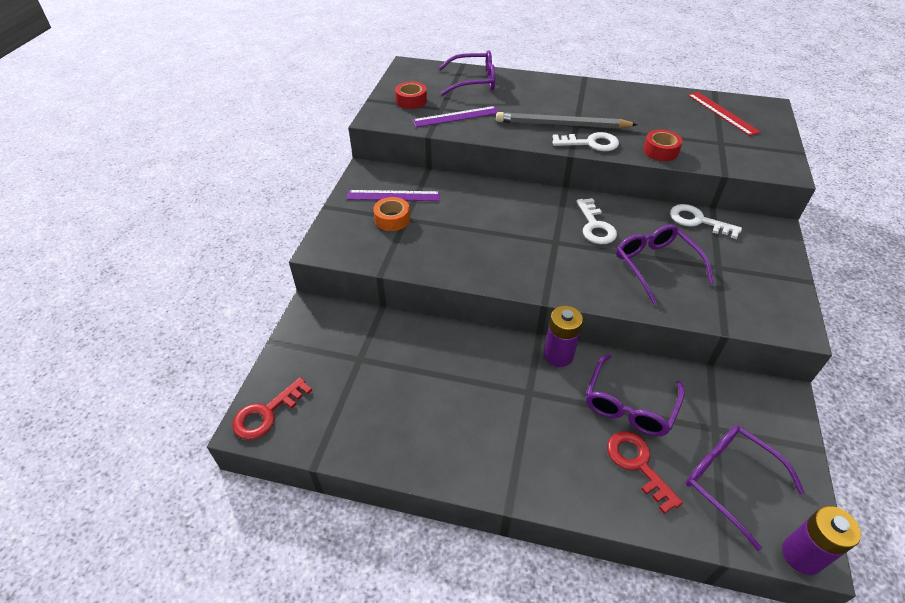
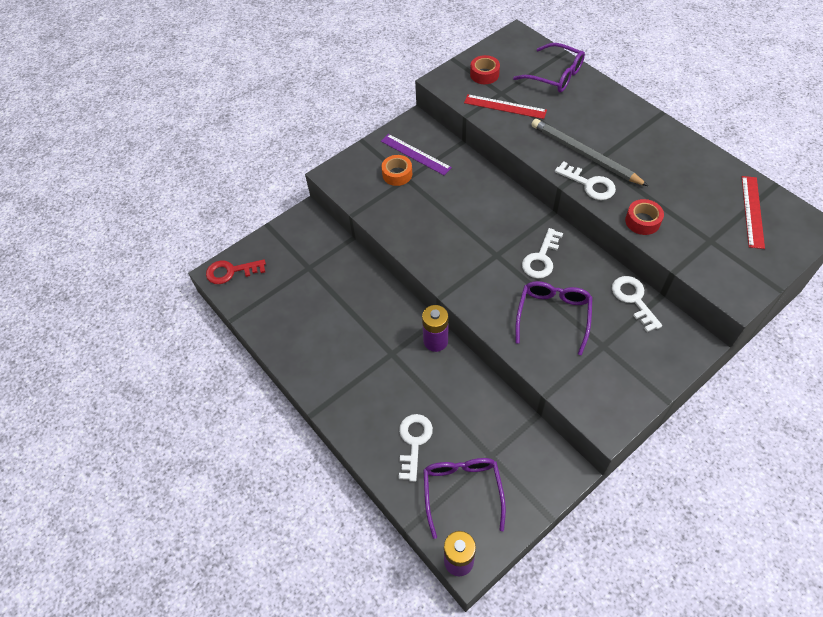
camera: 40 degrees right, 10 degrees up
(456, 117) = (505, 107): purple ruler -> red ruler
(629, 405) = (449, 403): purple glasses -> none
(637, 464) = (414, 441): red key -> white key

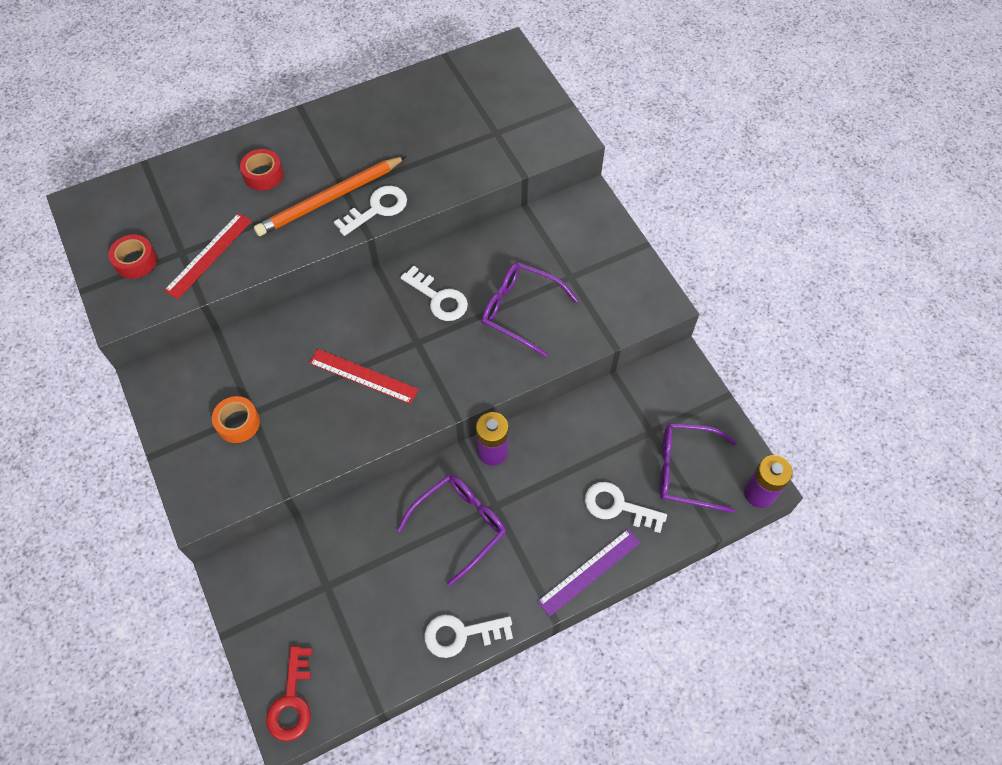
camera: 80 degrees left, 5 degrees up
(415, 154) = (212, 392): purple ruler -> purple ruler (589, 572)
(555, 75) = (182, 186): purple glasses -> purple glasses (460, 525)
(584, 155) = (330, 199): grey pencil -> orange pencil
(633, 299) = (522, 231): white key -> white key (461, 634)
(642, 221) = (449, 179): red tape -> red tape (263, 175)
(752, 211) = (471, 86): red ruler -> red ruler (363, 376)

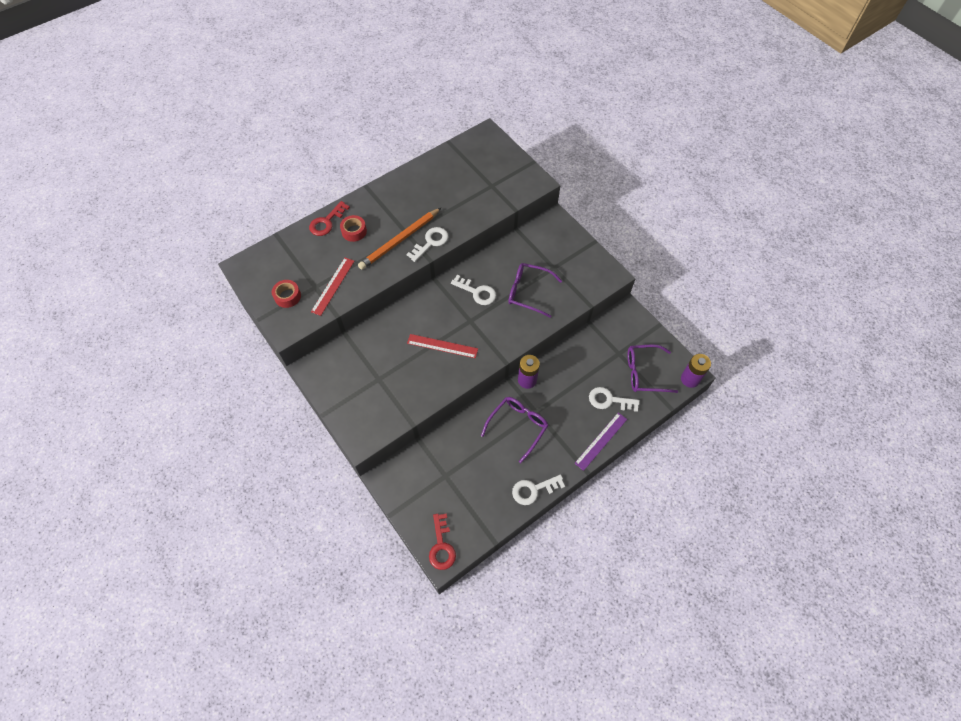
camera: 10 degrees left, 0 degrees up
(225, 154) = (326, 222): none -> red key
(238, 423) = (372, 386): orange tape -> none

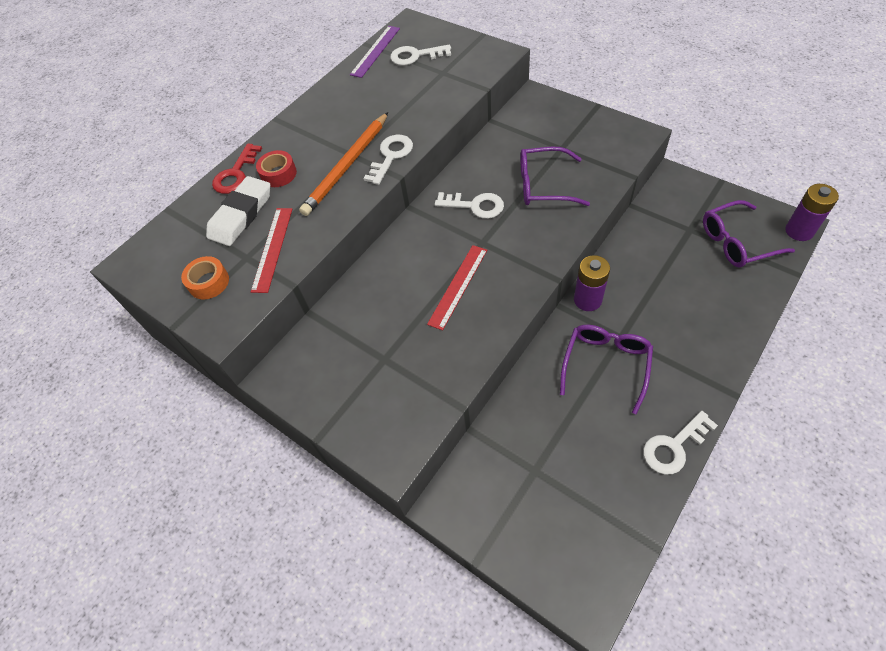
camera: 10 degrees left, 5 degrees down
(287, 296) = (209, 282): red tape -> orange tape
(321, 254) = (241, 215): none -> white eraser
(441, 546) = (579, 584): red key -> none
(442, 346) = (458, 286): red ruler -> red ruler turned 60 degrees counterclockwise
(601, 441) = (730, 346): purple ruler -> purple ruler (375, 51)
(609, 400) = (711, 290): white key -> white key (415, 56)

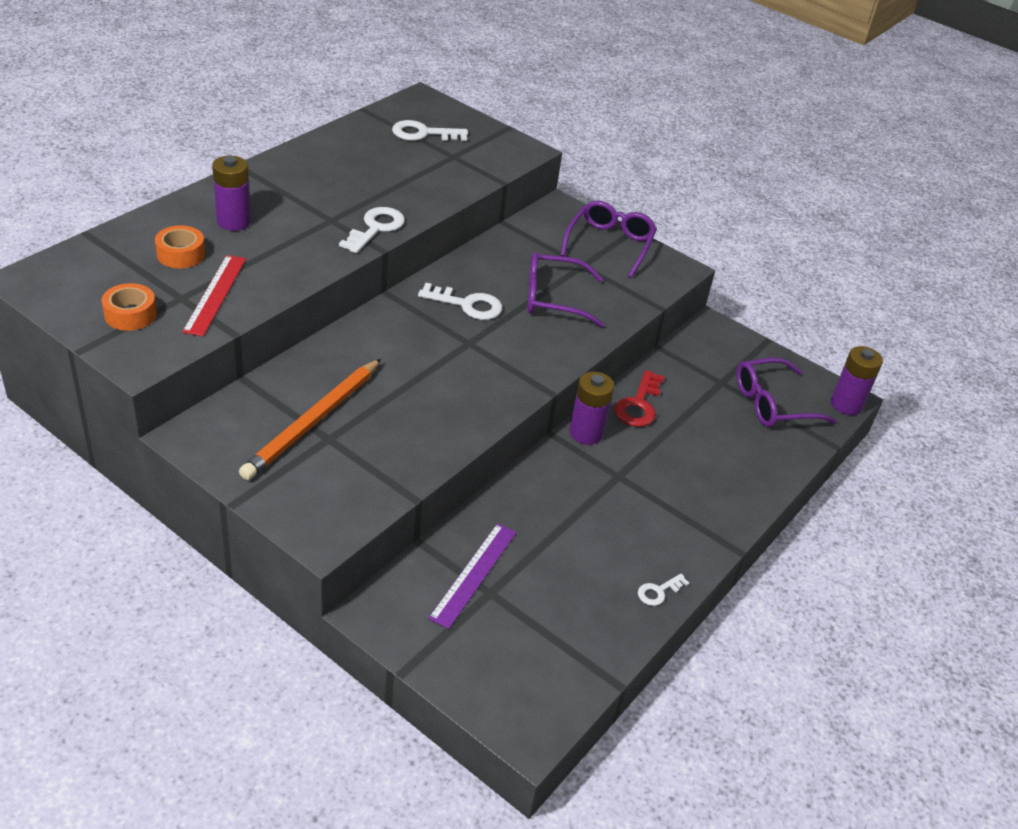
camera: 10 degrees left, 15 degrees down
(236, 174) = (179, 212): red key -> red key (639, 405)
(241, 215) = (181, 254): white eraser -> orange tape
(278, 174) = (234, 221): red tape -> purple battery
(347, 166) = (320, 229): orange pencil -> orange pencil (313, 422)
(375, 51) = (375, 119): purple ruler -> purple ruler (474, 574)
(458, 286) = (432, 381): red ruler -> none
(606, 365) = (595, 501): purple glasses -> purple glasses (610, 244)
(674, 447) = (658, 592): white key -> white key, size x0.57

